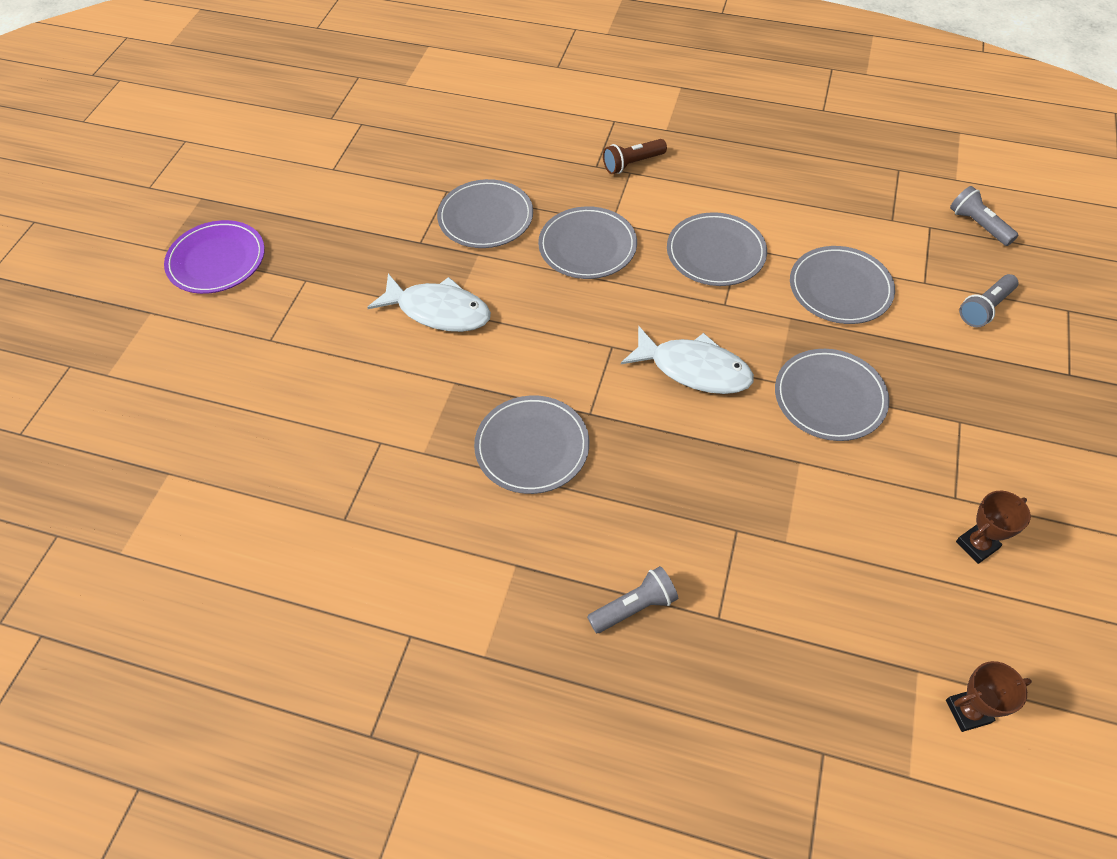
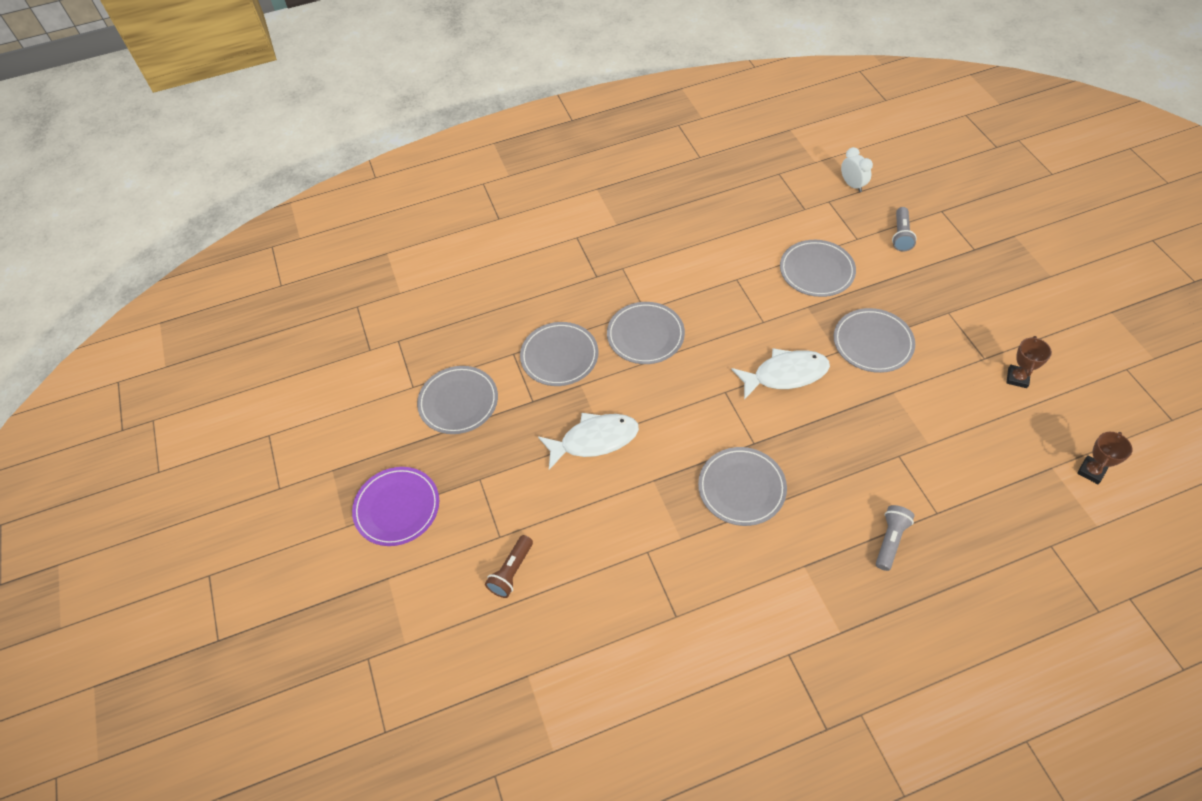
camera: 35 degrees left, 0 degrees up
(632, 164) = (618, 261): brown flashlight -> brown flashlight (511, 572)
(715, 253) = (726, 291): grey plate -> grey plate (458, 402)
(978, 225) = (852, 185): grey flashlight -> white clock

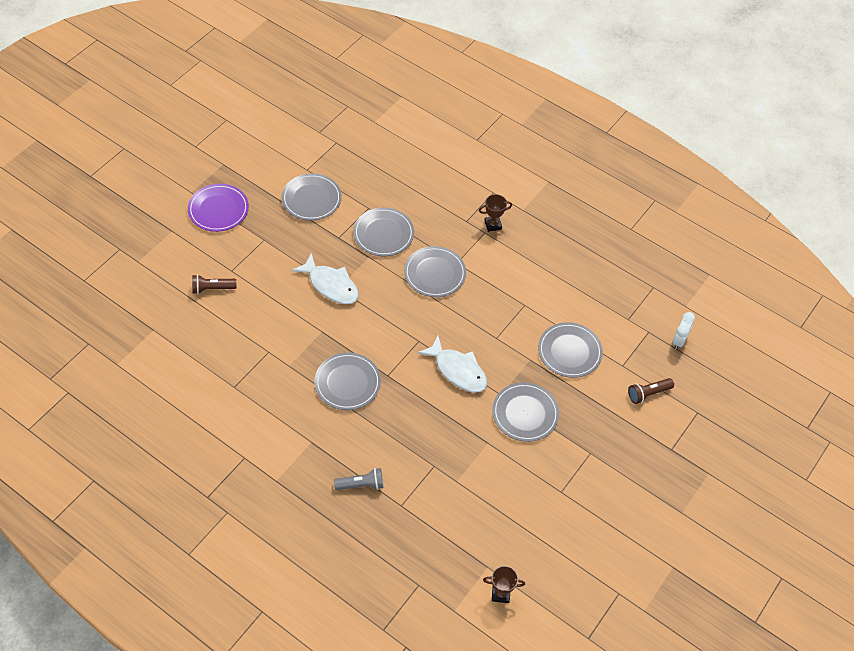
camera: 50 degrees right, 0 degrees up
(901, 235) = (648, 393): grey flashlight -> brown flashlight
(1017, 378) = (556, 519): brown trophy -> brown trophy (493, 225)

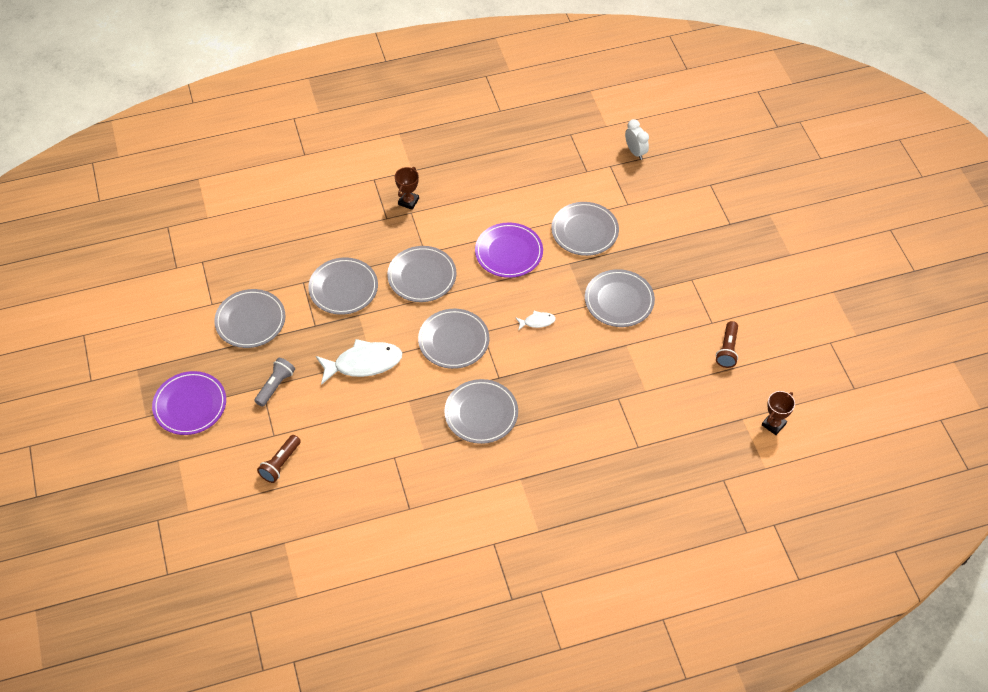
camera: 50 degrees left, 0 degrees up
(361, 484) = (594, 465): grey flashlight -> grey flashlight (275, 386)
(396, 327) = (453, 340): none -> grey plate
(458, 370) = (537, 322): white fish -> white fish, size x0.47
(504, 314) = (509, 252): none -> purple plate
(648, 393) = (667, 205): brown flashlight -> brown flashlight (727, 350)

